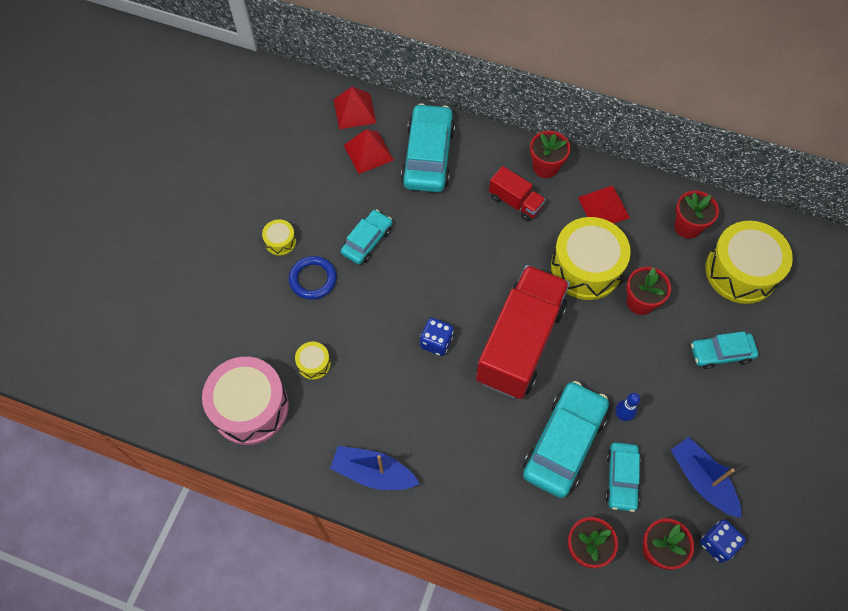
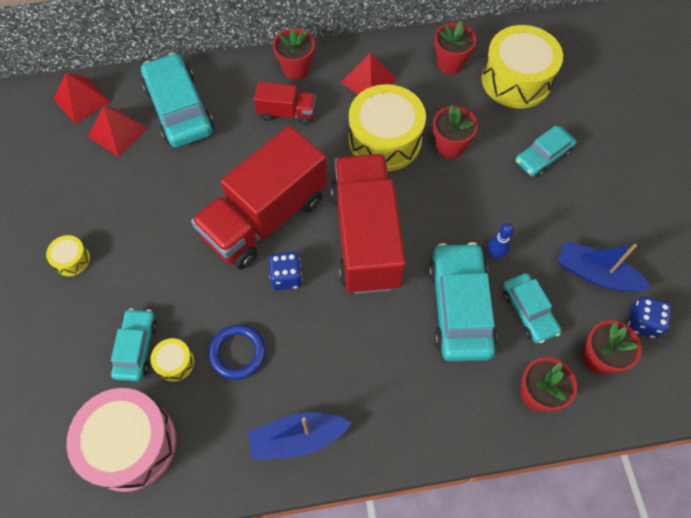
camera: 30 degrees left, 0 degrees up
(313, 279) = (127, 280): blue ring -> blue ring (238, 353)
(367, 241) = (163, 216): turquoise car -> turquoise car (136, 348)
(447, 284) = (265, 217): none -> red truck

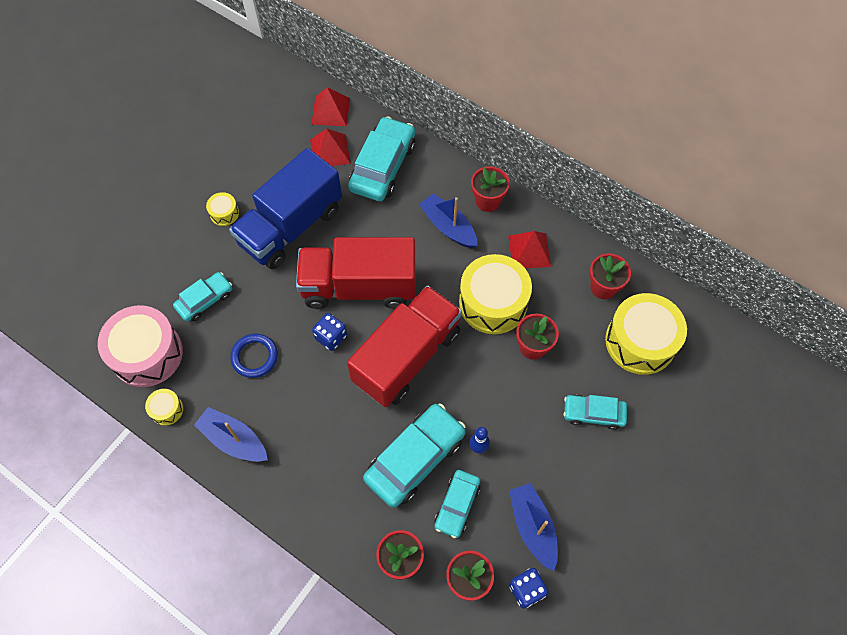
camera: 45 degrees right, 0 degrees up
(150, 219) = (291, 226): none -> blue truck
(175, 363) = (215, 329): yellow drum -> yellow drum (167, 410)
(286, 113) = (448, 227): red truck -> blue boat

